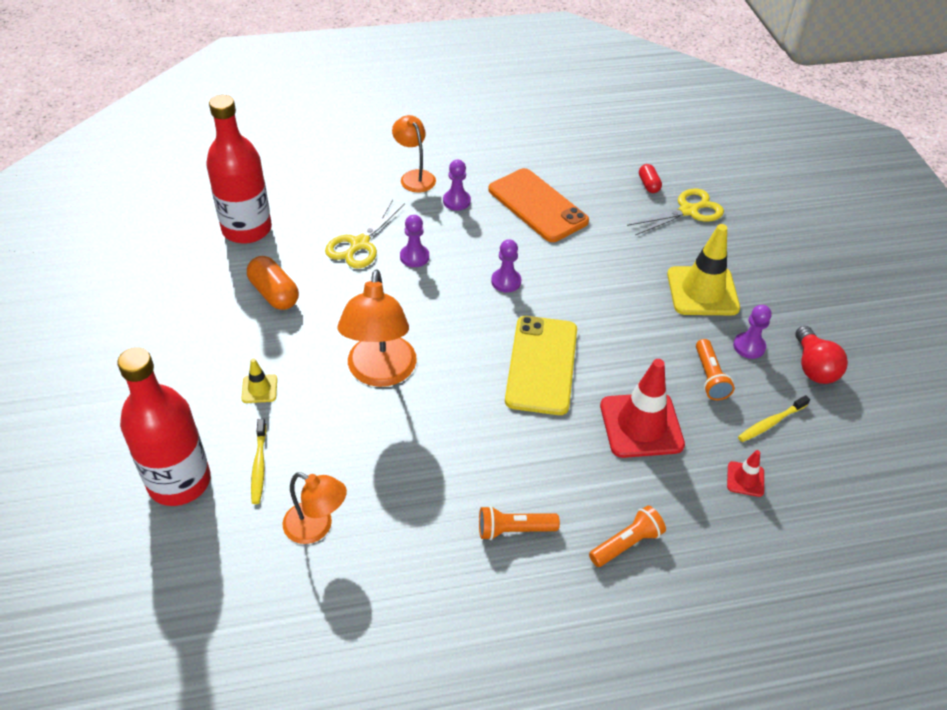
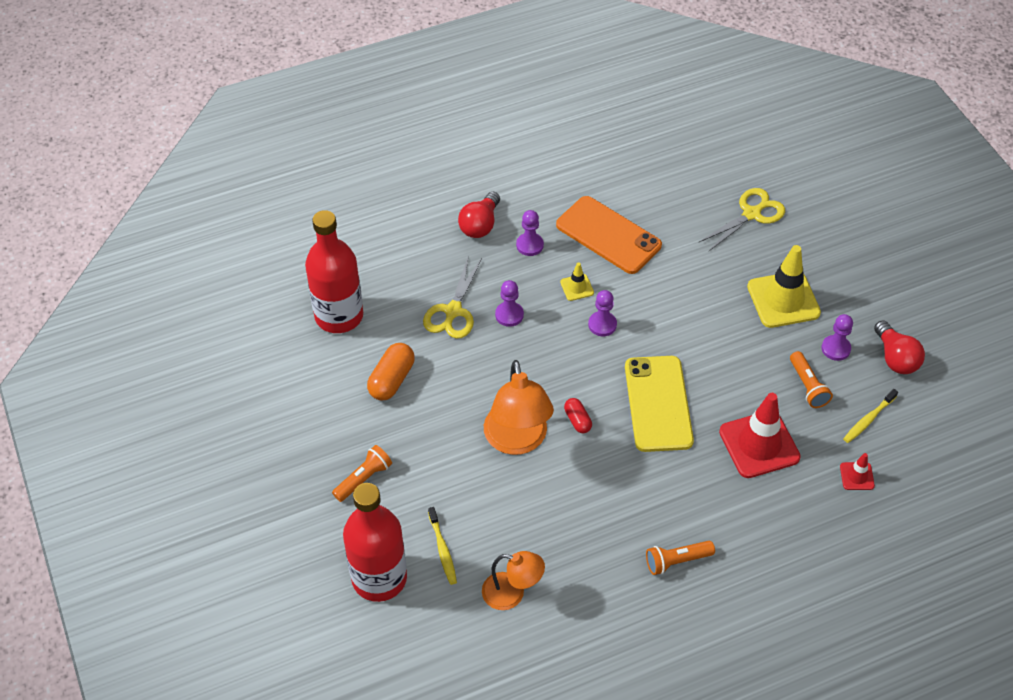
camera: 10 degrees left, 5 degrees up
(259, 389) = (415, 478): yellow traffic cone -> yellow traffic cone (577, 287)
(274, 293) = (392, 380): orange capsule -> orange capsule turned 75 degrees clockwise
(414, 177) = (480, 225): orange lamp -> red light bulb
(626, 543) = (772, 553): orange flashlight -> orange flashlight (363, 478)
(648, 185) = (707, 191): red capsule -> red capsule (577, 420)

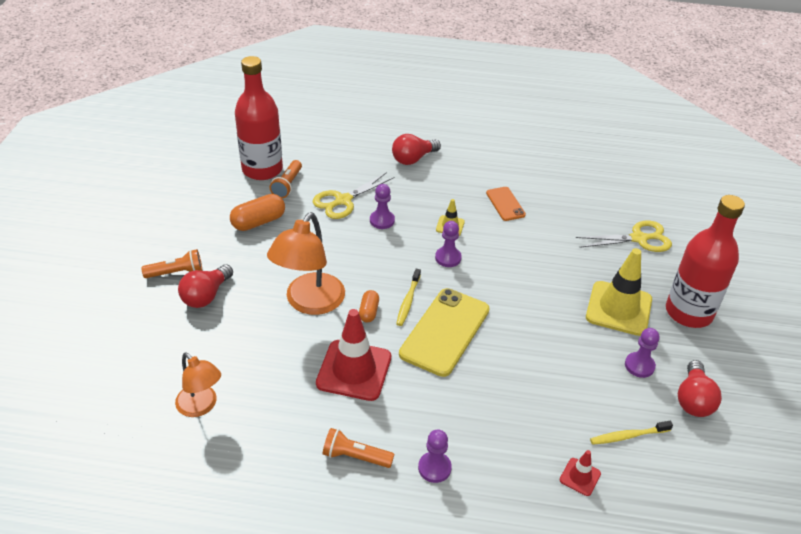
camera: 30 degrees right, 10 degrees down
(379, 578) = (119, 342): red bottle -> red bottle (688, 312)
(415, 486) = (206, 296): none -> red light bulb
(442, 549) = (182, 347): yellow toothbrush -> yellow toothbrush (408, 301)
(529, 245) = (438, 185): purple pawn -> purple pawn (434, 468)
(577, 420) = (369, 312): red capsule -> orange capsule
(608, 235) = (505, 204): orange phone -> orange phone, size x0.53
(759, 444) = (507, 404): red traffic cone -> red traffic cone (354, 370)
(808, 386) = (589, 382): orange flashlight -> orange flashlight (287, 185)

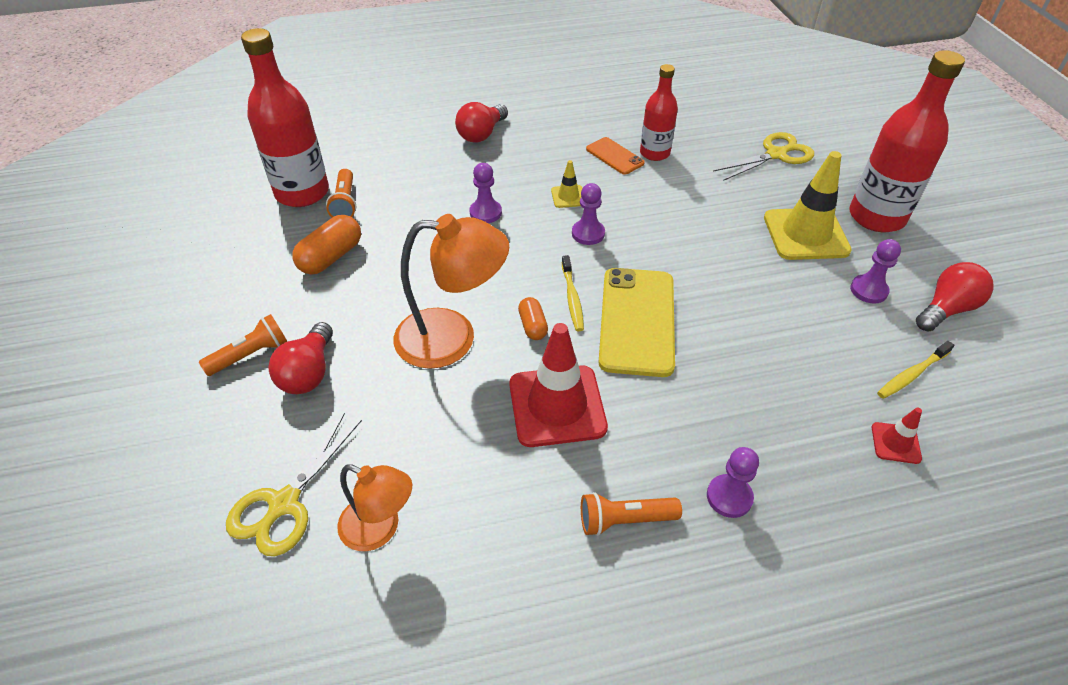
camera: 20 degrees left, 5 degrees up
(309, 303) = (452, 338): orange lamp -> orange lamp turned 90 degrees counterclockwise
(343, 200) = (425, 202): yellow scissors -> yellow scissors (284, 503)
(539, 210) = (654, 153): none -> red bottle
(693, 399) = (946, 309): red light bulb -> red light bulb turned 120 degrees counterclockwise

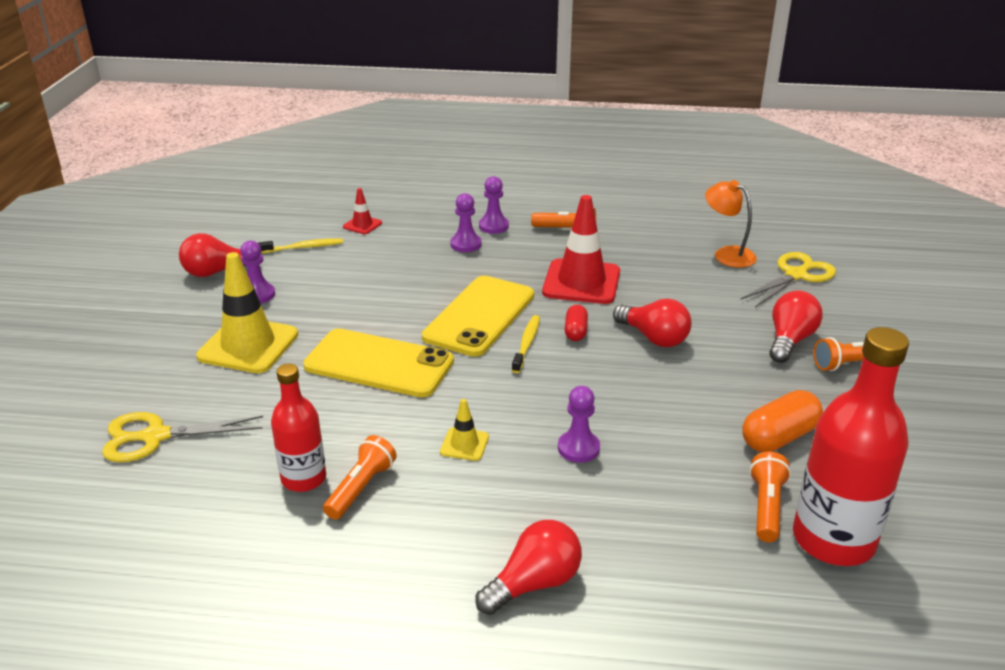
camera: 160 degrees left, 15 degrees down
(452, 338) = (653, 338): orange lamp -> red light bulb
(533, 326) = (575, 331): orange capsule -> red capsule
(588, 233) = (471, 396): purple pawn -> purple pawn (466, 244)
(614, 156) = (361, 488): orange phone -> orange flashlight
(684, 244) = (379, 364): none -> yellow phone
(876, 217) = (156, 344): red bottle -> none

